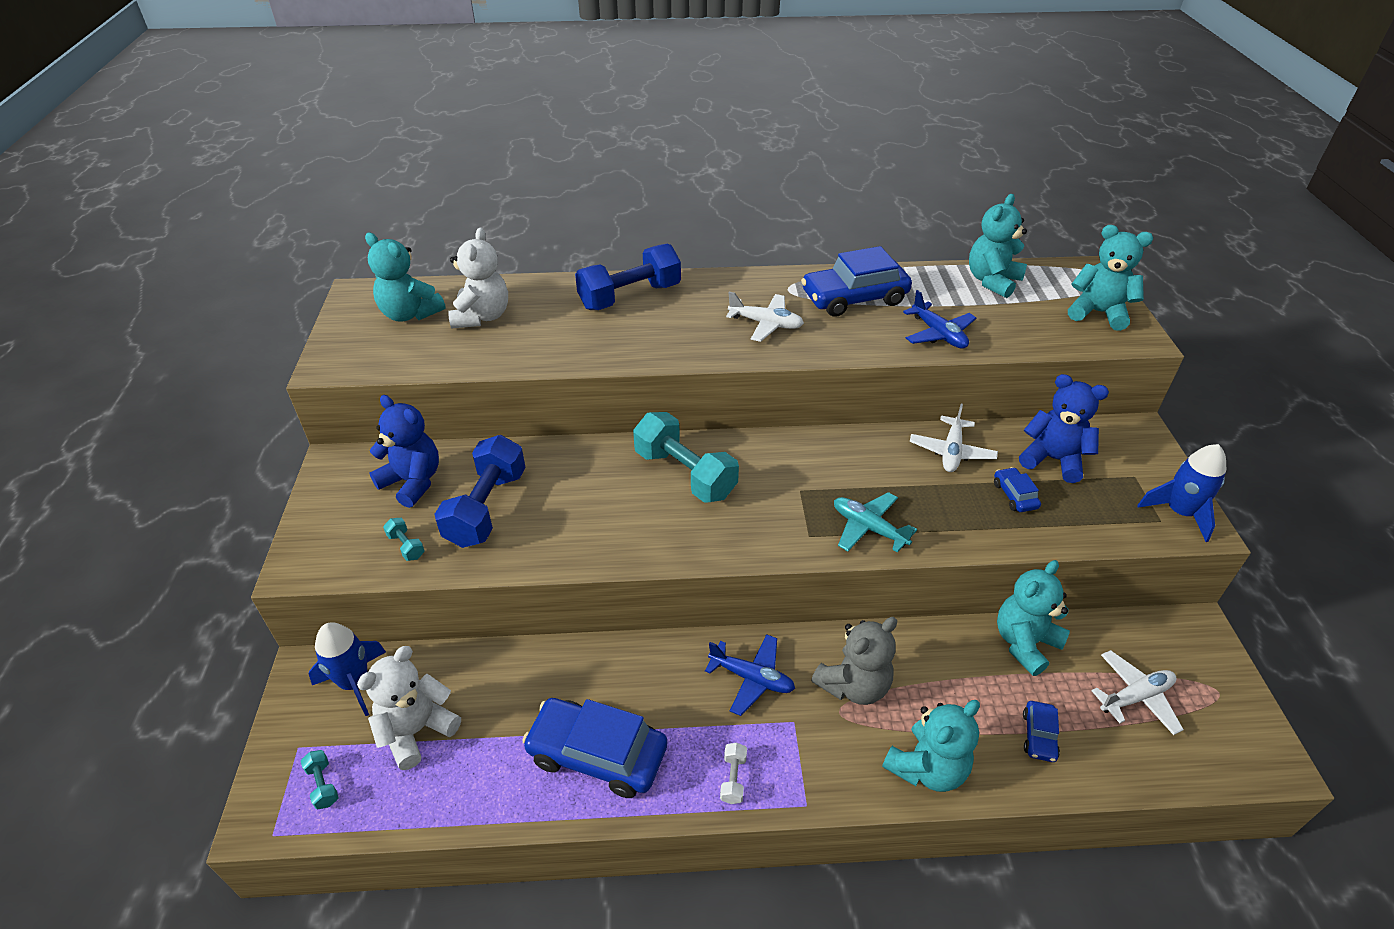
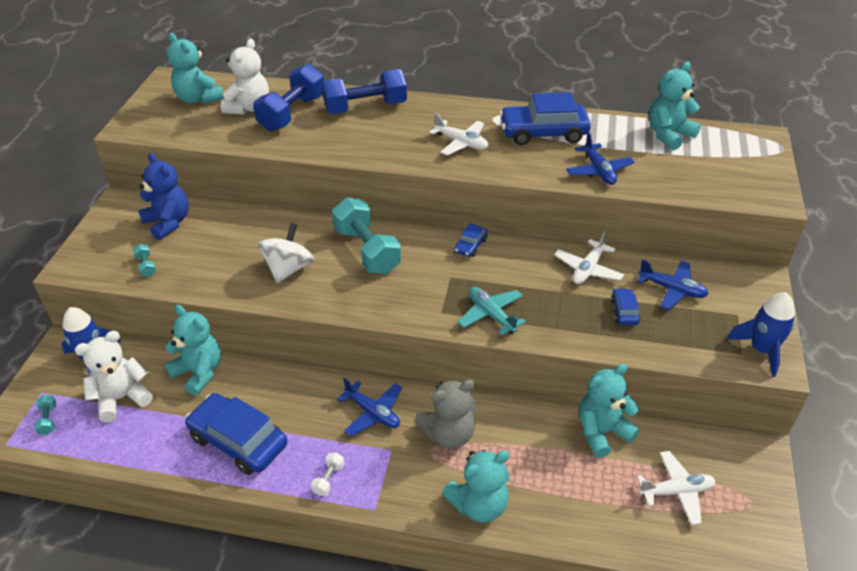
camera: 15 degrees right, 0 degrees up
(486, 508) = (212, 250): blue dumbbell -> blue dumbbell (292, 113)
(597, 515) = (288, 269): none -> white spinning top
(1039, 736) = (580, 502): blue car -> blue car (470, 246)
(1053, 459) = (672, 289): blue teddy bear -> blue plane
(1098, 313) = (748, 173): turquoise teddy bear -> turquoise teddy bear (199, 372)

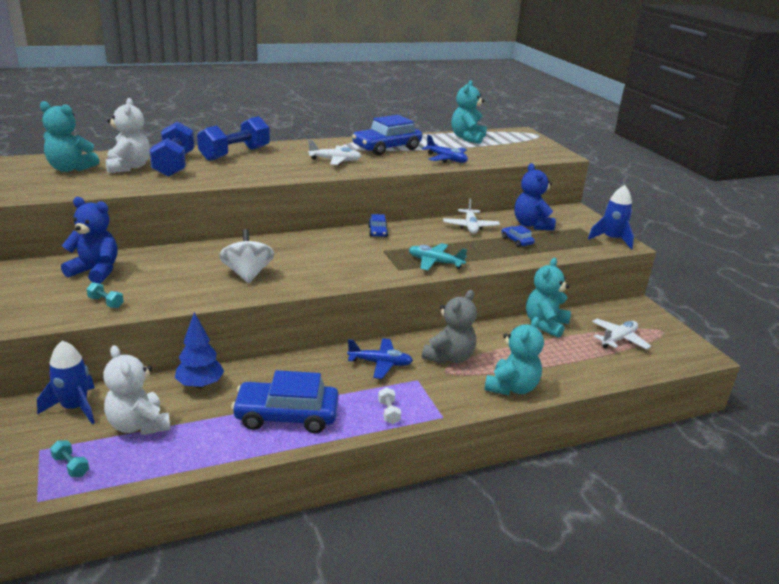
camera: 35 degrees left, 15 degrees down
(122, 398) = (138, 425): white teddy bear -> white teddy bear turned 60 degrees counterclockwise
(199, 372) = (200, 385): turquoise teddy bear -> blue tree
(367, 250) = (301, 250): turquoise dumbbell -> none
(672, 289) = (531, 225): blue plane -> blue teddy bear

